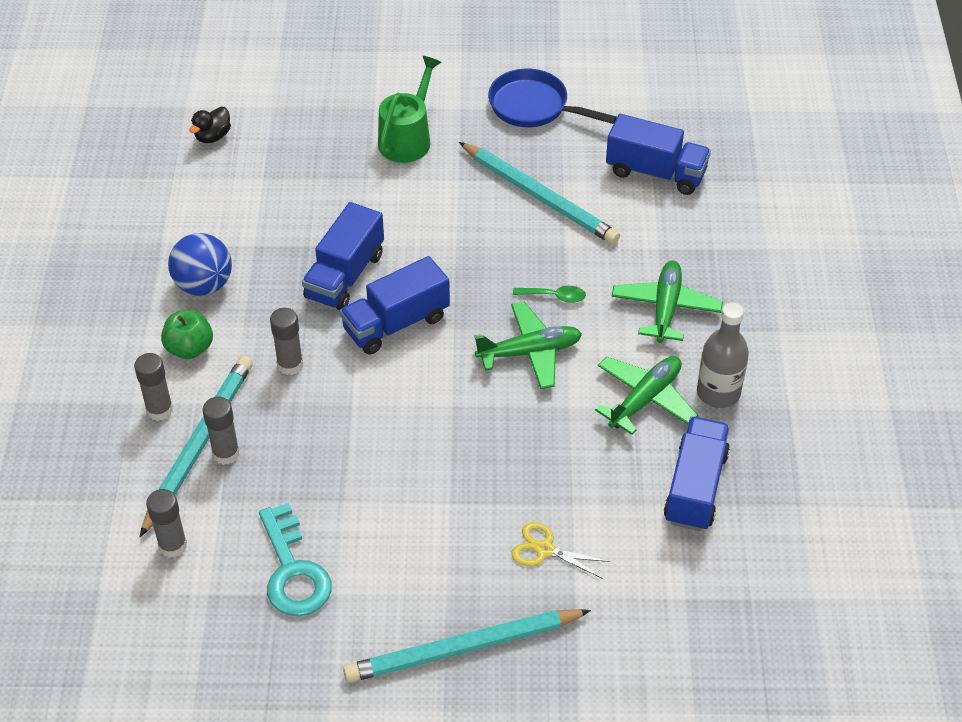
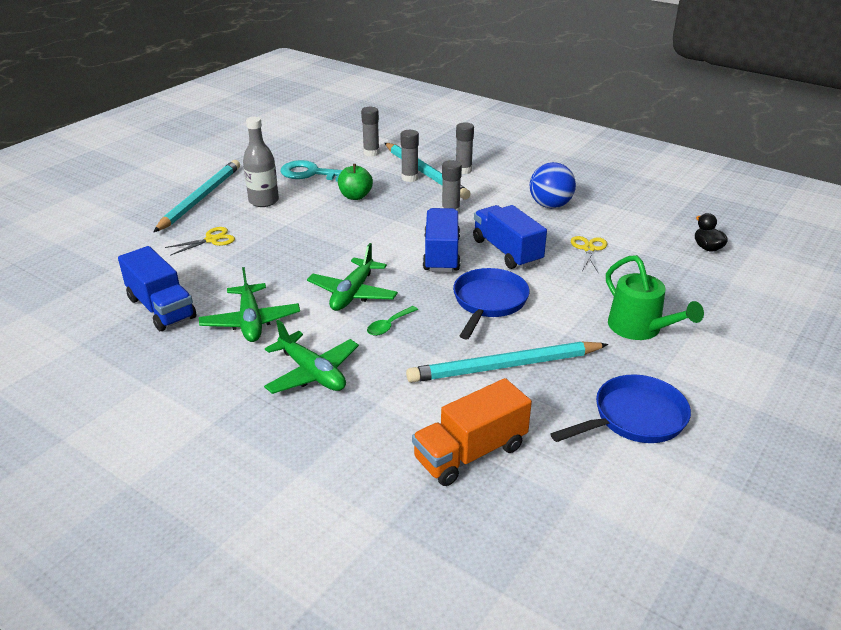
camera: 125 degrees right, 15 degrees down
(190, 348) = (500, 188): green apple -> green apple (355, 196)
(287, 217) = (588, 249): none -> yellow scissors
(454, 247) = (488, 302): none -> blue pan
(656, 172) = (470, 453): blue truck -> orange truck
(718, 393) = (208, 356): grey bottle -> grey bottle (264, 201)

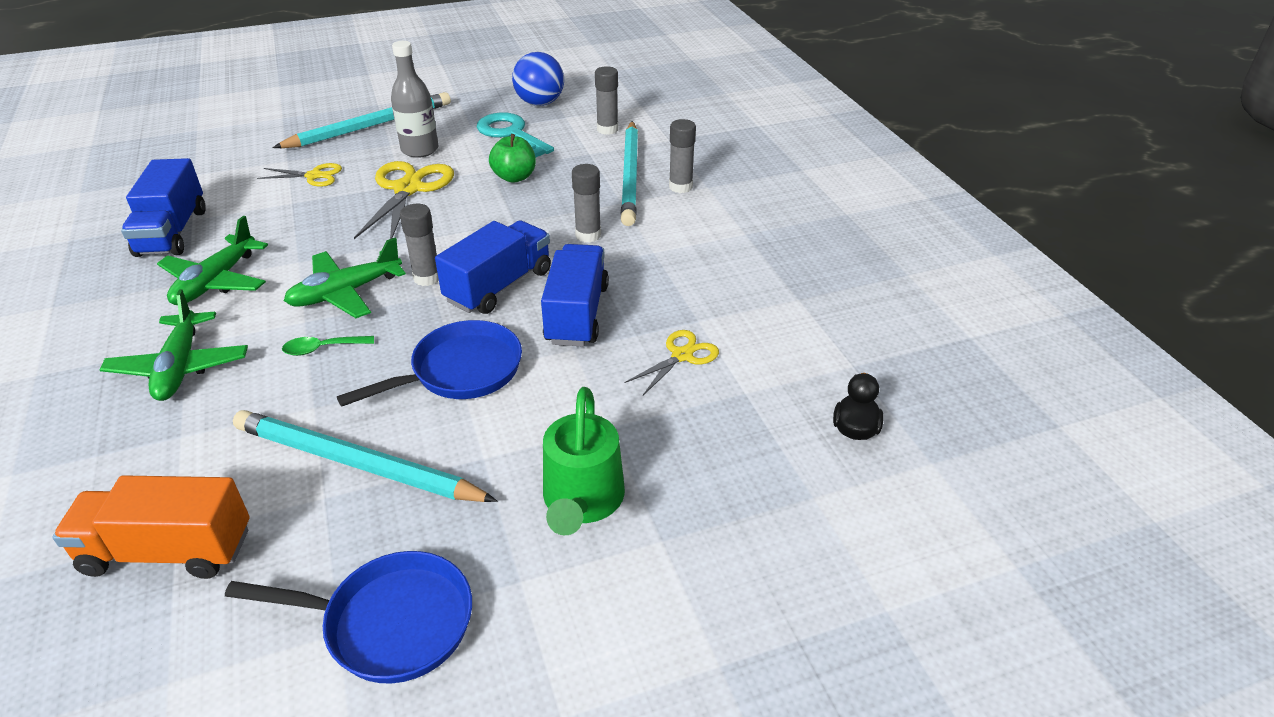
camera: 35 degrees right, 5 degrees up
(295, 225) = (408, 189): none -> yellow scissors
(409, 178) = (604, 175): grey glue stick -> grey glue stick (427, 278)
(550, 205) = (720, 274): blue ball -> blue ball (540, 103)

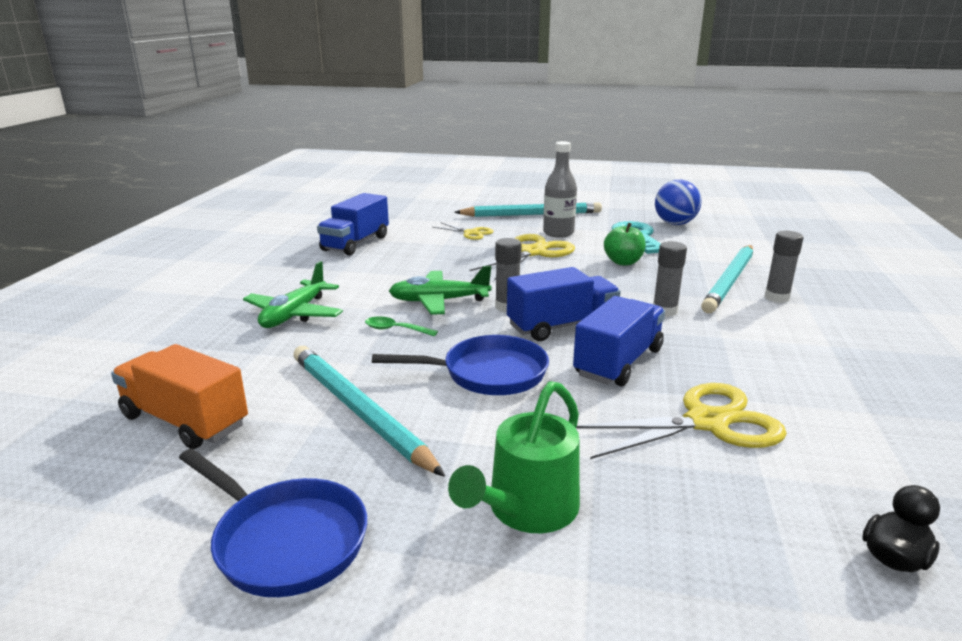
camera: 30 degrees right, 15 degrees down
(216, 281) = (359, 274): green plane -> none
(607, 129) = (726, 248): grey glue stick -> none
(682, 356) = (706, 422): yellow scissors -> yellow scissors, size x1.80

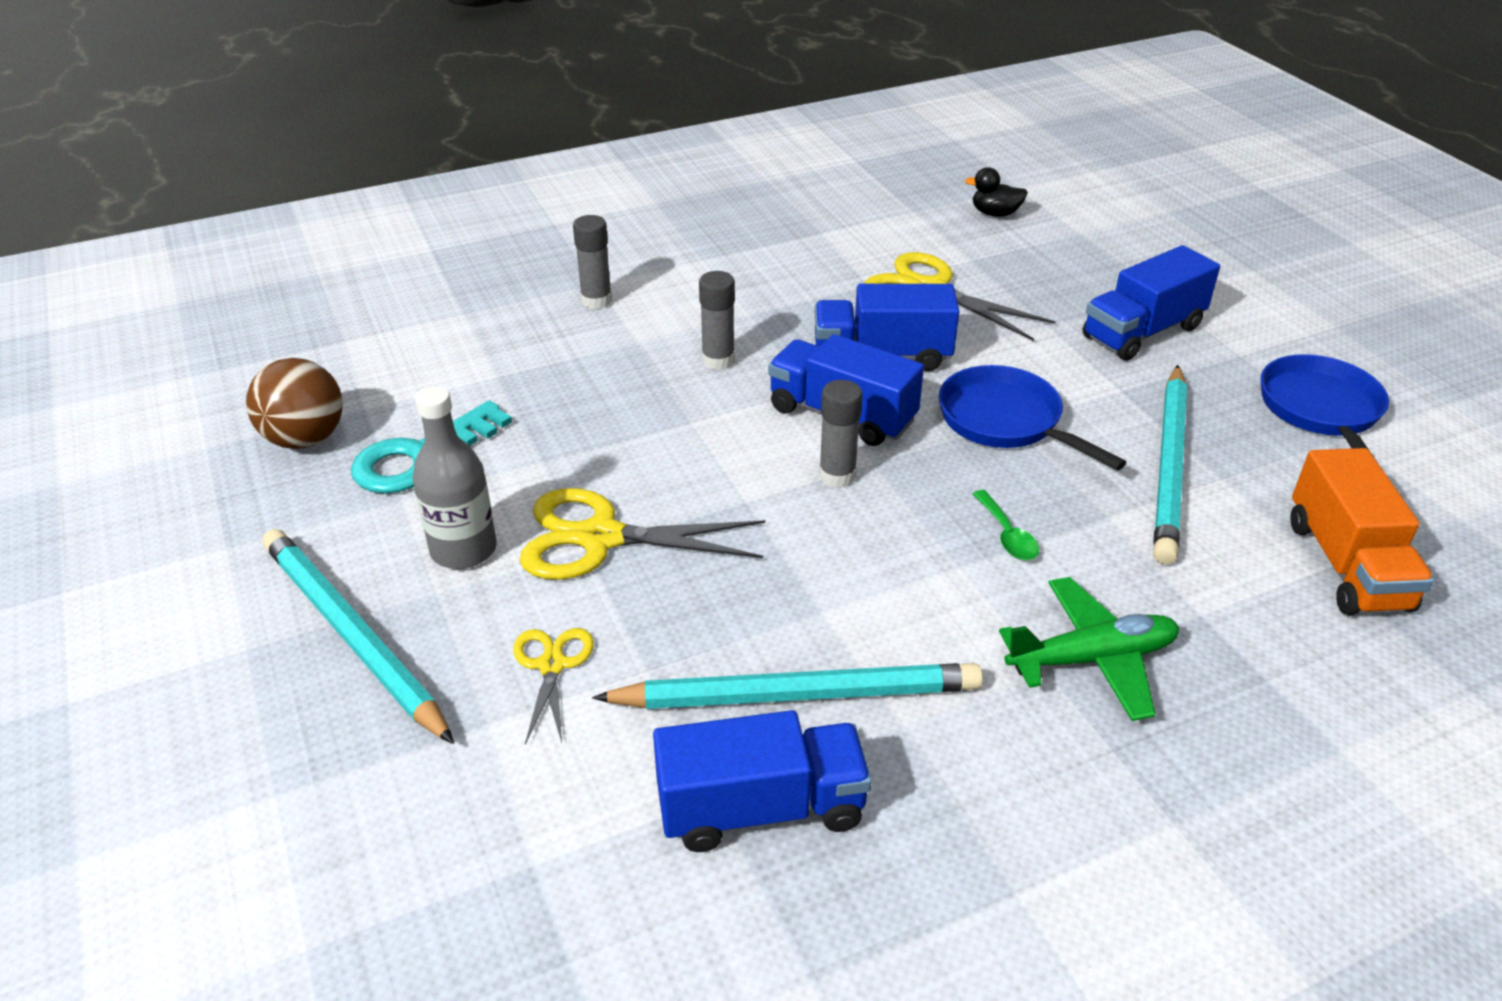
camera: 125 degrees left, 15 degrees up
(439, 301) = (888, 542): green plane -> none
(527, 510) = (1142, 332): green watering can -> blue truck
(623, 262) = (566, 435): green apple -> none
(675, 223) = (305, 439): blue ball -> brown ball
(730, 281) = (564, 338): turquoise pencil -> turquoise pencil (797, 694)

